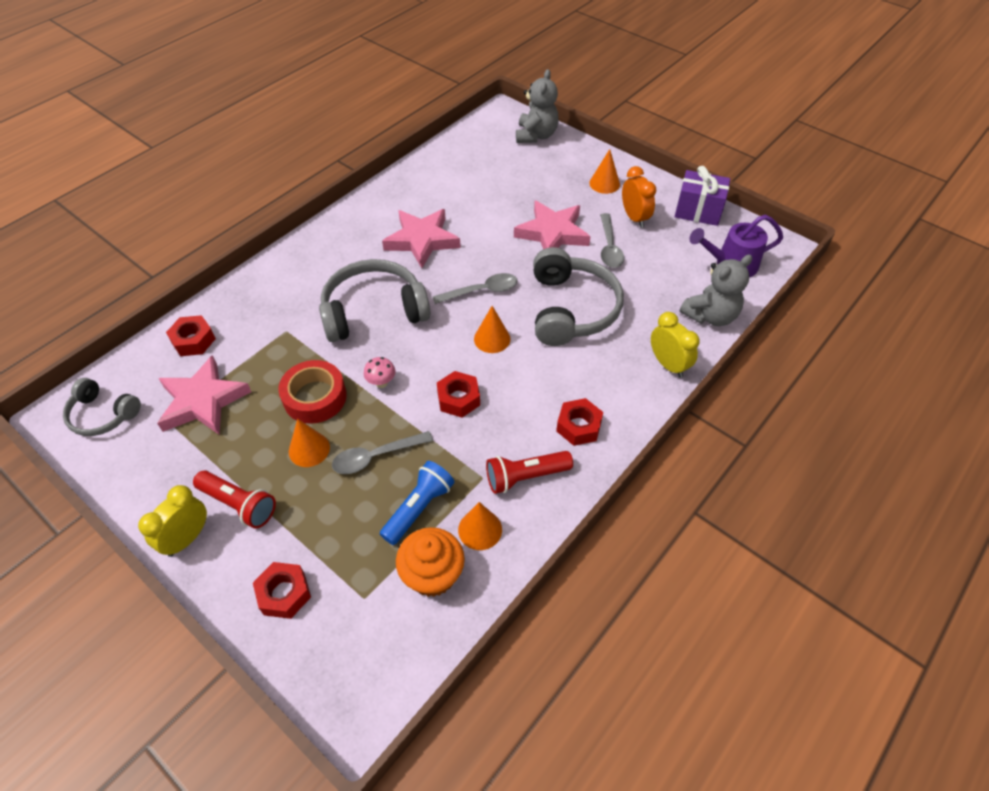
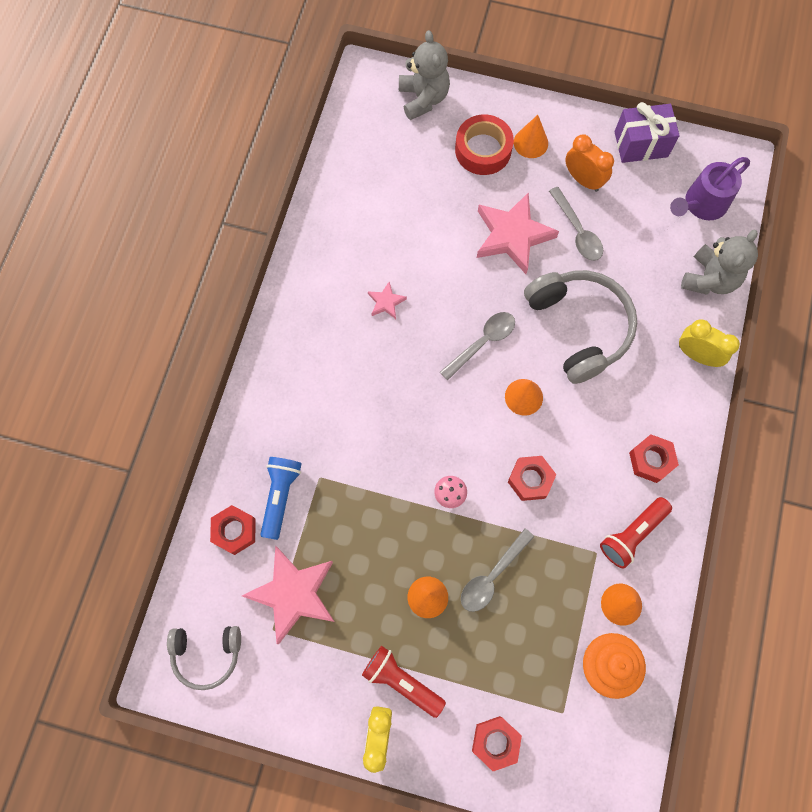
camera: 25 degrees left, 20 degrees up
(239, 504) = (401, 681): red flashlight -> red flashlight turned 150 degrees counterclockwise
(315, 397) = (397, 540): red tape -> red tape (483, 150)
(374, 311) = (391, 415): grey headphones -> none
(418, 508) = (559, 609): blue flashlight -> blue flashlight (280, 496)
(422, 240) = (386, 302): pink star -> pink star, size x0.46

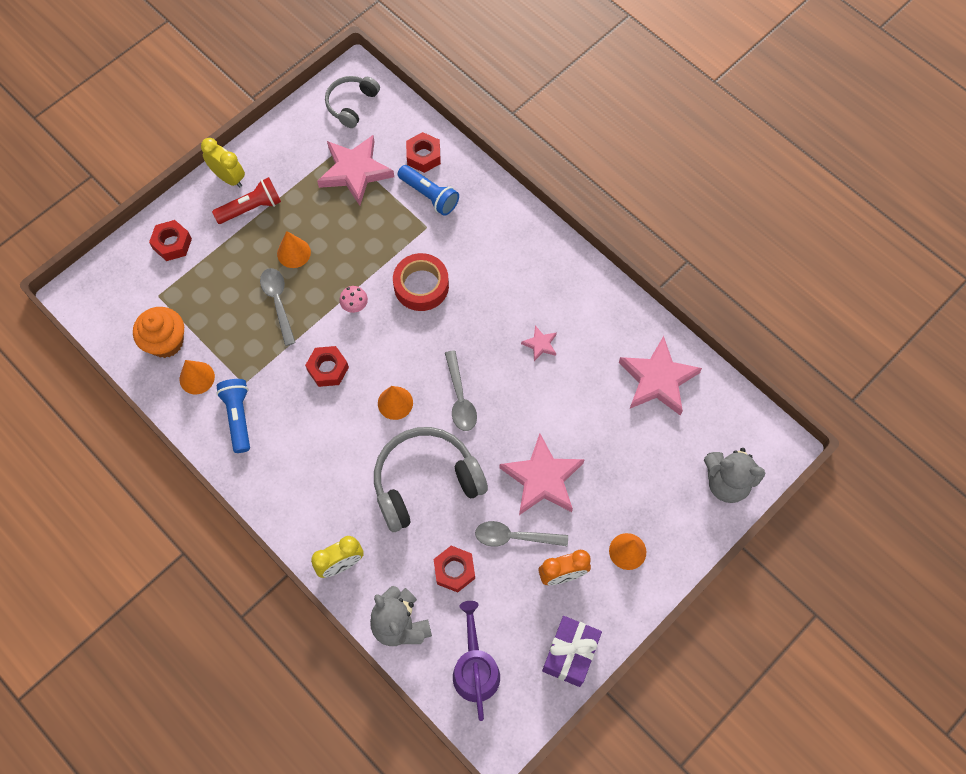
camera: 120 degrees right, 5 degrees down
(361, 190) = (657, 380): none -> pink star
(483, 150) = (643, 504): red tape -> red tape (421, 286)
(579, 327) = (425, 482): grey headphones -> grey headphones turned 150 degrees clockwise
(632, 534) = (238, 417): red flashlight -> blue flashlight
(651, 460) = (282, 468): red nut -> red nut (454, 570)

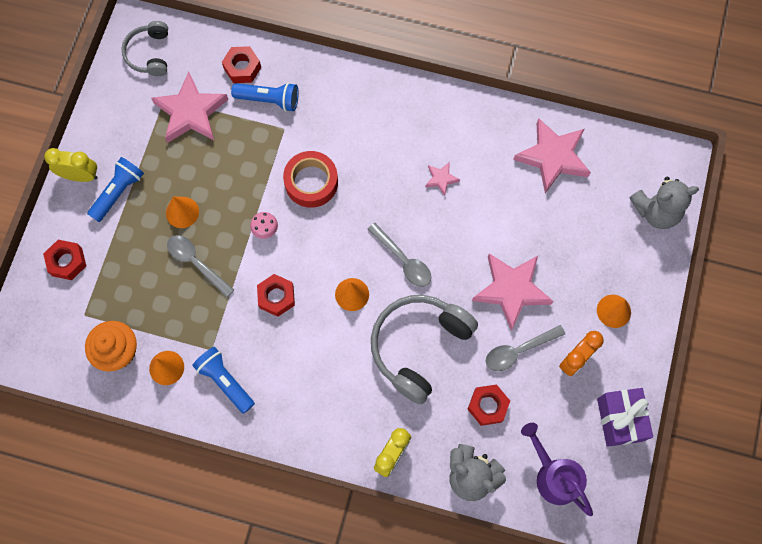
camera: 30 degrees left, 5 degrees up
(251, 208) = (118, 192): red flashlight -> blue flashlight

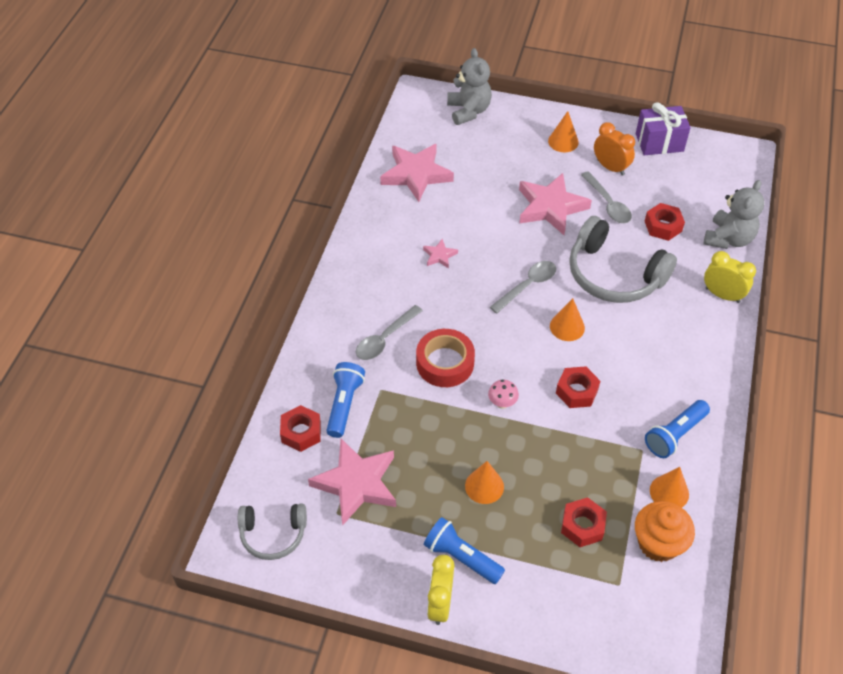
camera: 90 degrees left, 20 degrees down
(67, 262) = (555, 610): red nut -> red nut (582, 526)
(196, 263) = (545, 469): grey spoon -> grey spoon (385, 339)
(553, 475) = (716, 185): purple watering can -> none

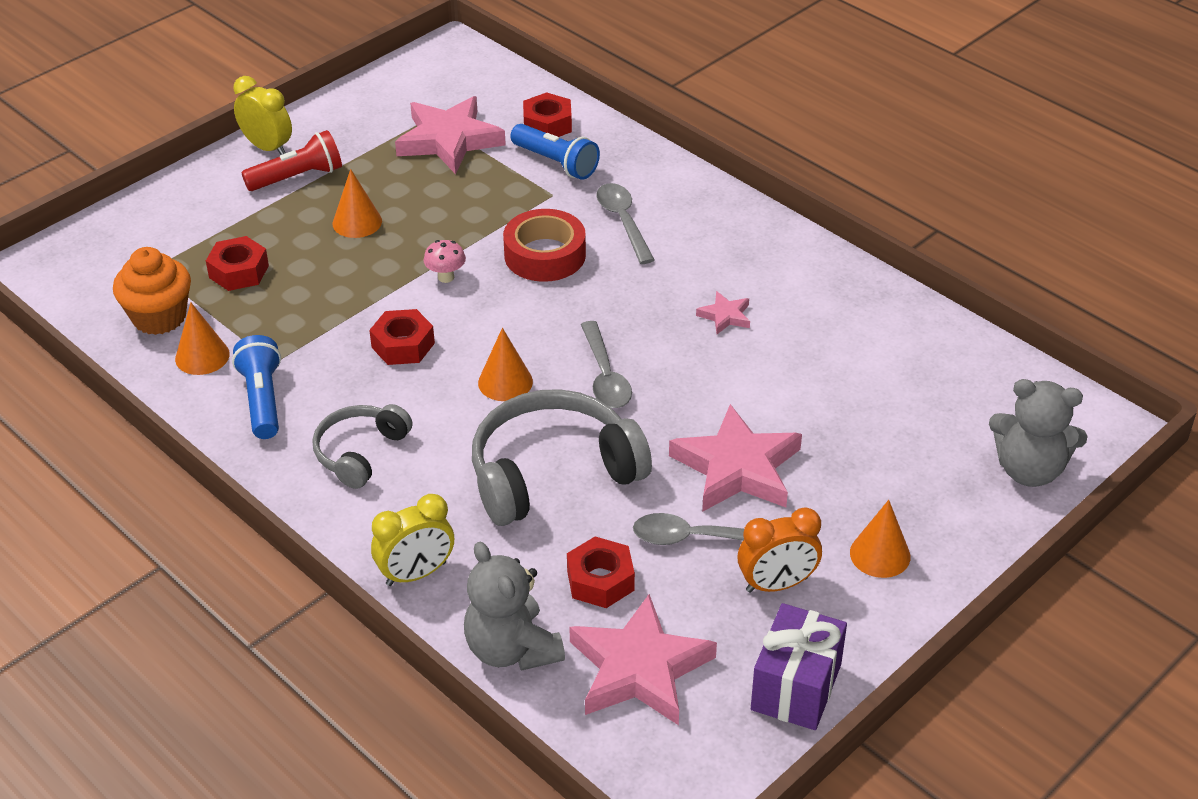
camera: 120 degrees right, 10 degrees down
(273, 534) = (446, 76): grey headphones -> grey headphones (360, 452)
(416, 174) = (907, 353): pink star -> pink star (639, 669)
(461, 557) = (297, 177): blue flashlight -> red flashlight

